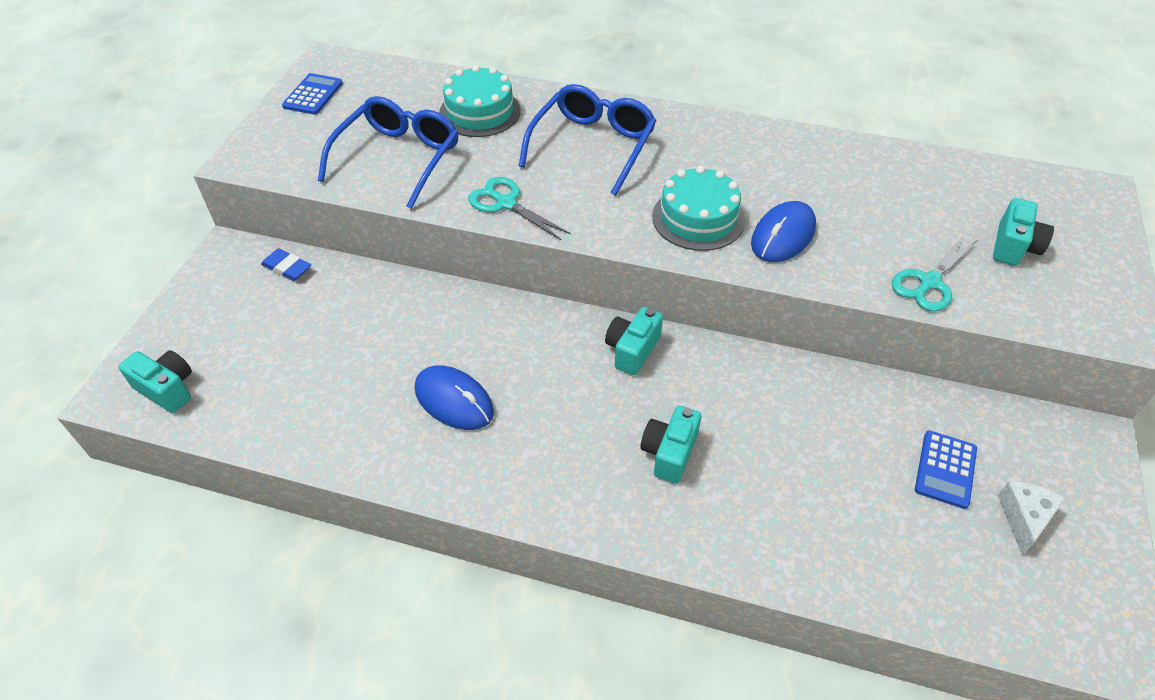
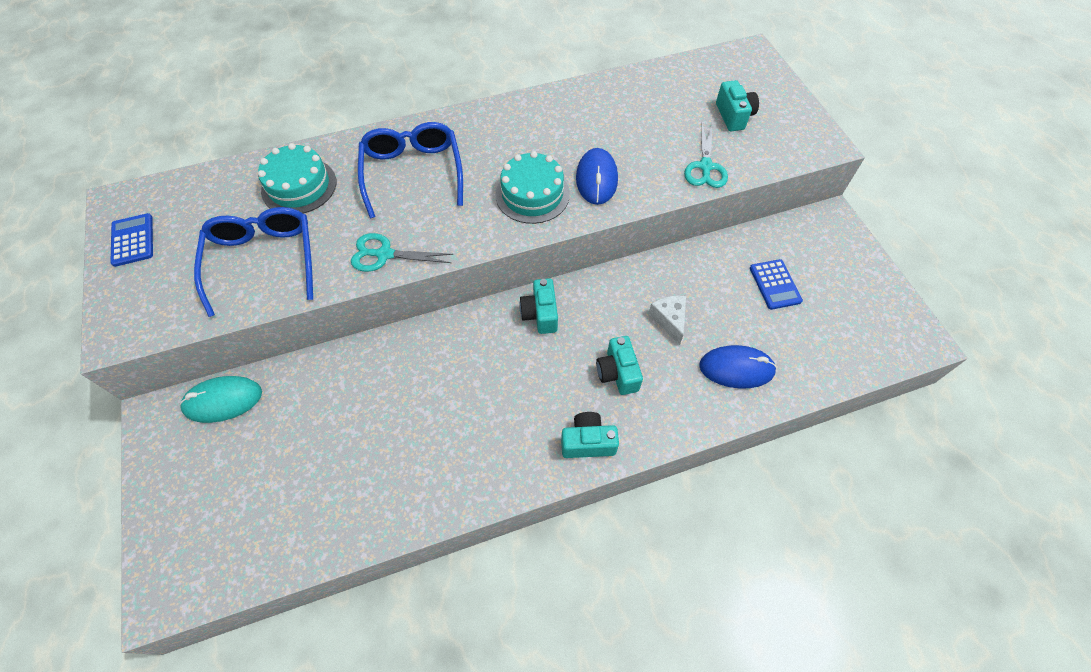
camera: 35 degrees left, 10 degrees up
(167, 389) = (205, 563): turquoise camera -> turquoise camera (588, 442)
(287, 268) = (223, 400): blue eraser -> turquoise mouse
(454, 400) = (447, 426): blue mouse -> blue mouse (736, 368)
(1024, 518) = (832, 290): white cheese -> white cheese (669, 320)

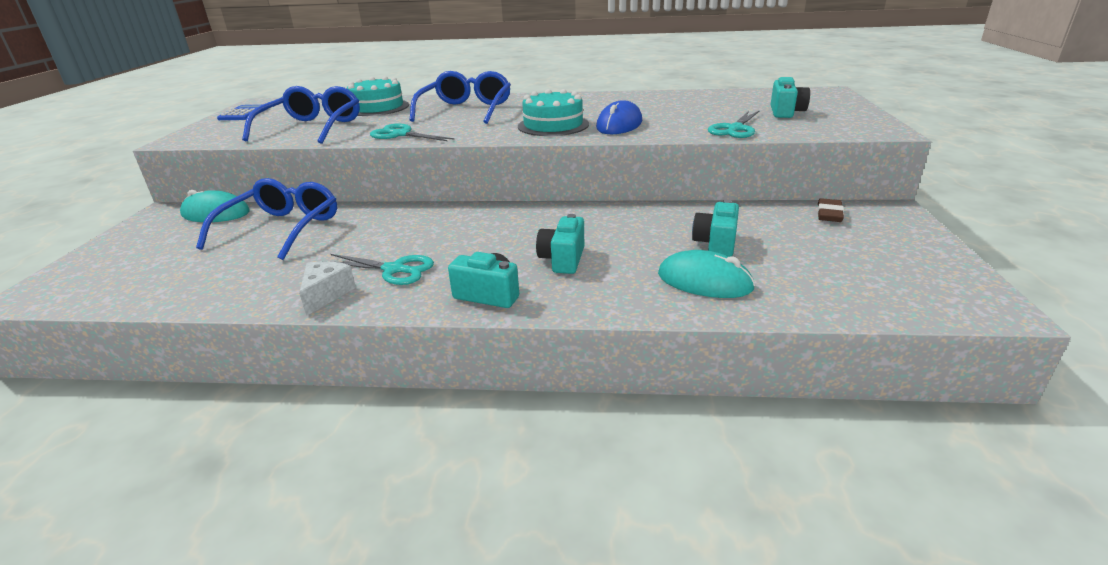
camera: 25 degrees right, 30 degrees down
(324, 406) = (281, 229): none -> blue glasses
(486, 435) = (394, 270): none -> turquoise scissors
(540, 314) = (518, 216): turquoise camera -> turquoise camera (716, 244)
(669, 320) = (648, 239): white cheese -> white cheese (326, 294)
(736, 368) = (704, 281): blue mouse -> turquoise mouse
(774, 284) = (792, 238): blue calculator -> none
(789, 238) = (829, 214): none -> brown eraser

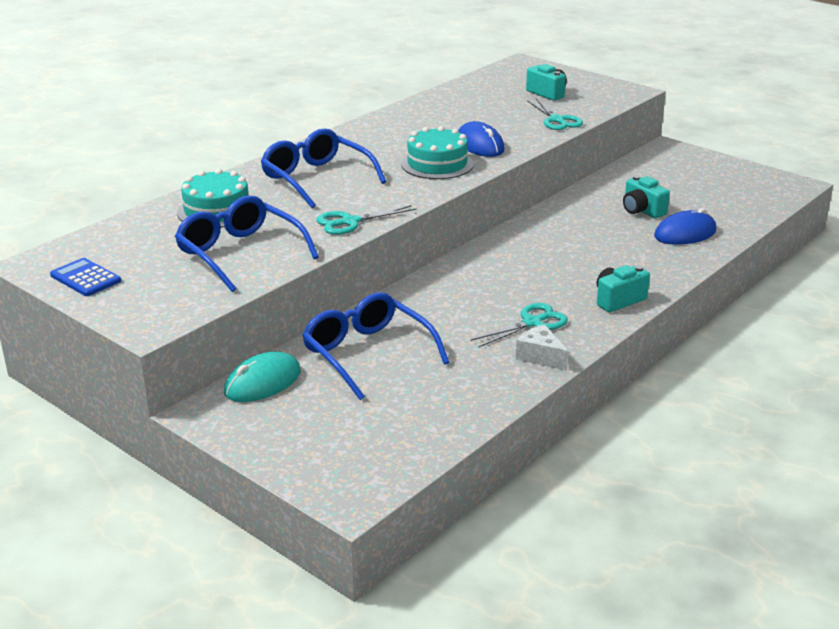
camera: 55 degrees left, 0 degrees up
(563, 259) = (599, 262): turquoise camera -> none
(704, 281) = (685, 233): turquoise mouse -> blue mouse
(829, 214) = (648, 164): brown eraser -> none

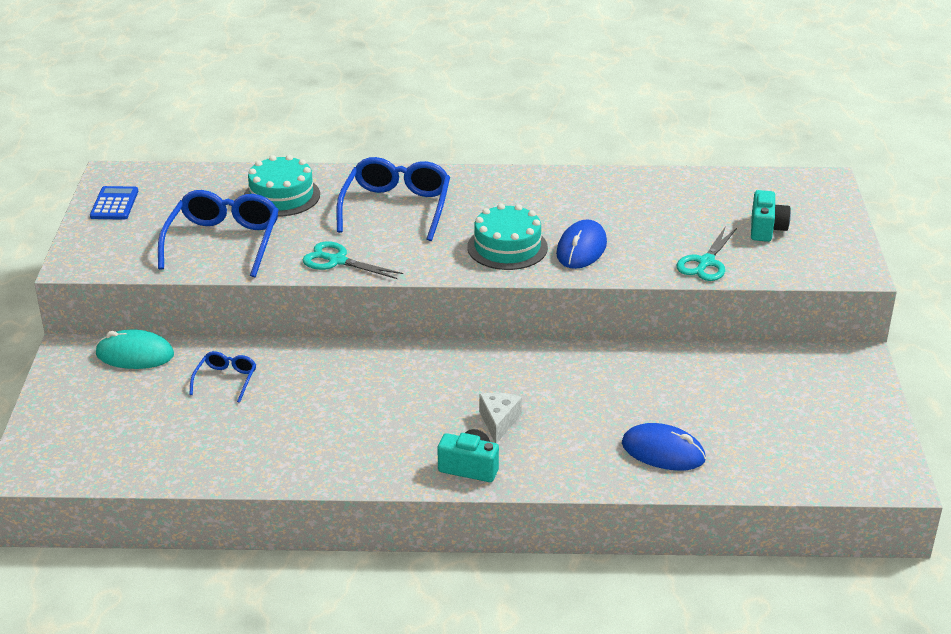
camera: 50 degrees right, 5 degrees up
(367, 354) = (226, 380): blue glasses -> blue glasses, size x0.51
(532, 323) = (371, 437): turquoise scissors -> none
(540, 357) = (318, 467): white cheese -> white cheese (499, 422)
(642, 210) = (677, 405): turquoise camera -> none

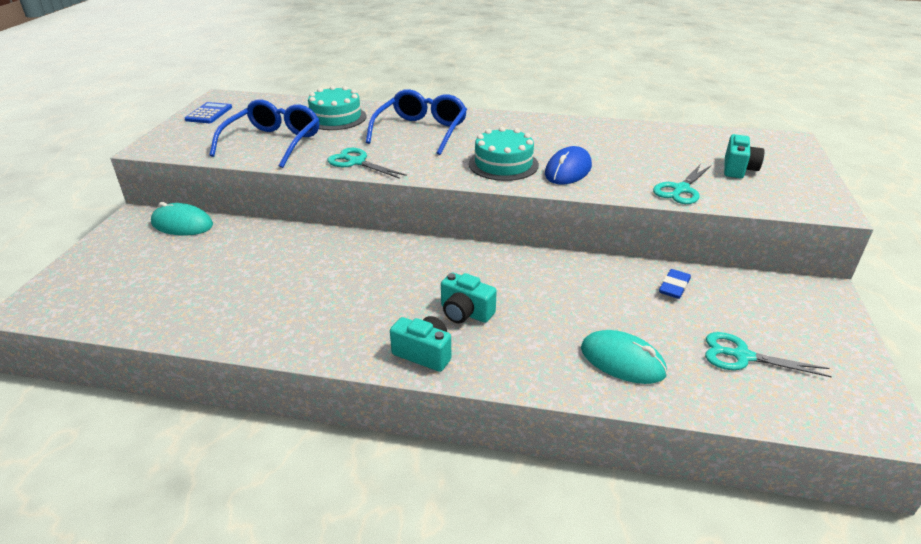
camera: 10 degrees right, 0 degrees up
(226, 380) = (242, 251): blue glasses -> none
(499, 422) = (465, 313): white cheese -> turquoise camera
(663, 452) = (622, 361): blue mouse -> turquoise mouse
(708, 370) = (674, 287): none -> blue eraser
(775, 434) = (742, 356): none -> turquoise scissors

